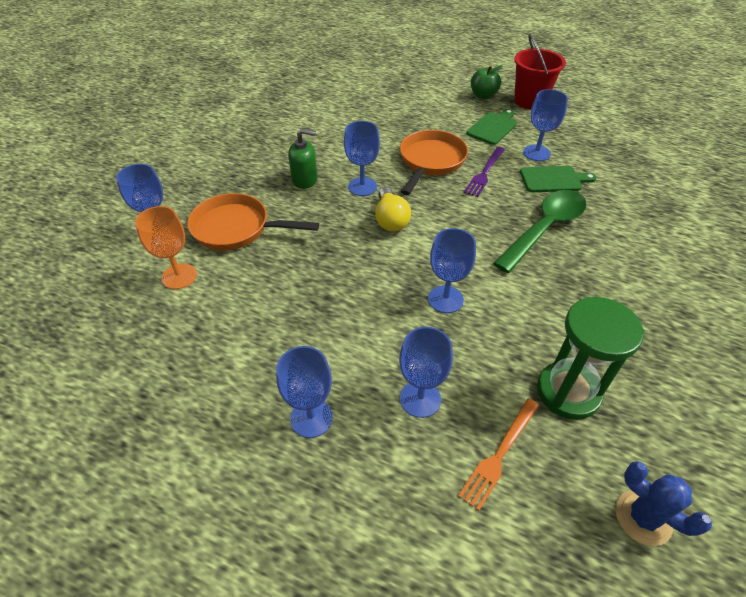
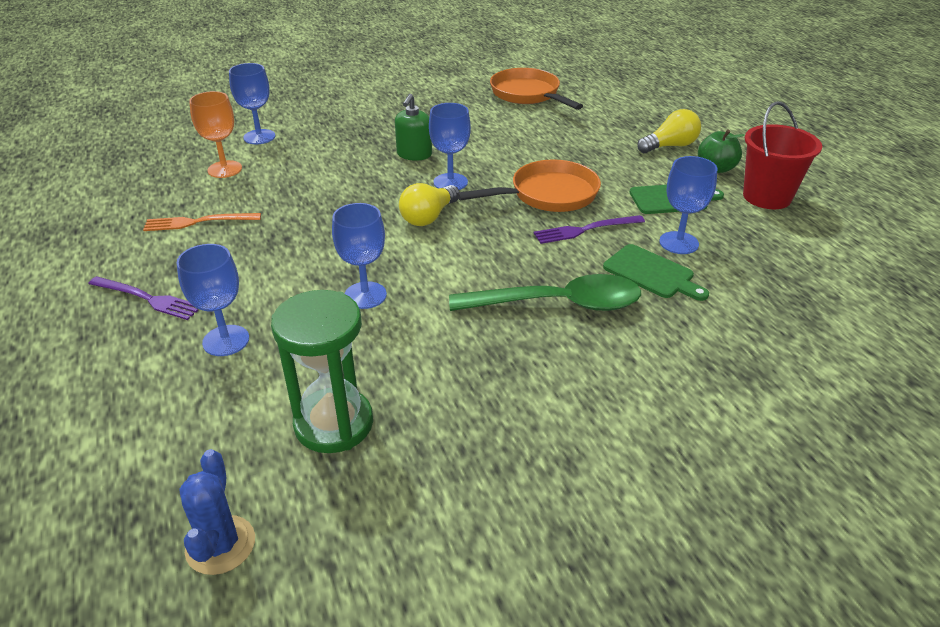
camera: 45 degrees right, 10 degrees down
(236, 228) = (308, 160): orange pan -> orange pan (527, 94)
(305, 180) = (414, 154): green soap dispenser -> green soap dispenser turned 60 degrees clockwise
(311, 418) = (147, 299): blue goblet -> purple fork
(440, 93) = (670, 146): none -> yellow light bulb
(499, 454) = (208, 415): orange fork -> orange fork (198, 222)

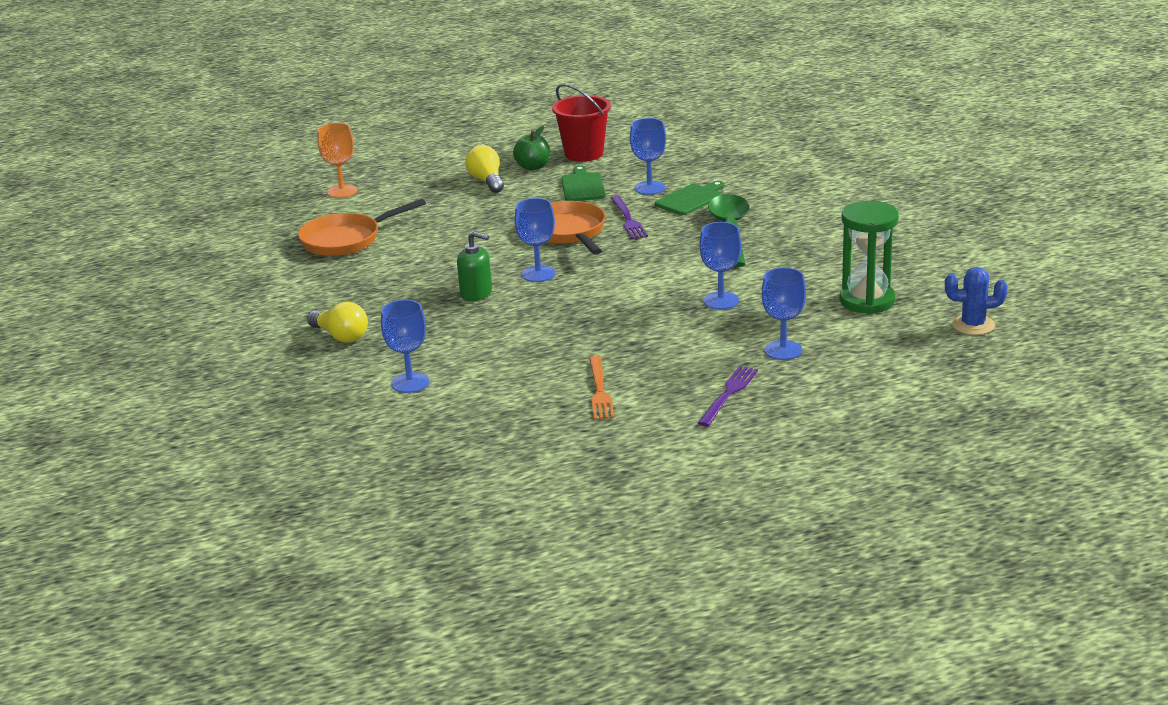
camera: 85 degrees left, 10 degrees down
(225, 169) = (488, 393): orange goblet -> orange goblet (342, 191)
(429, 217) = (601, 281): yellow light bulb -> yellow light bulb (341, 336)

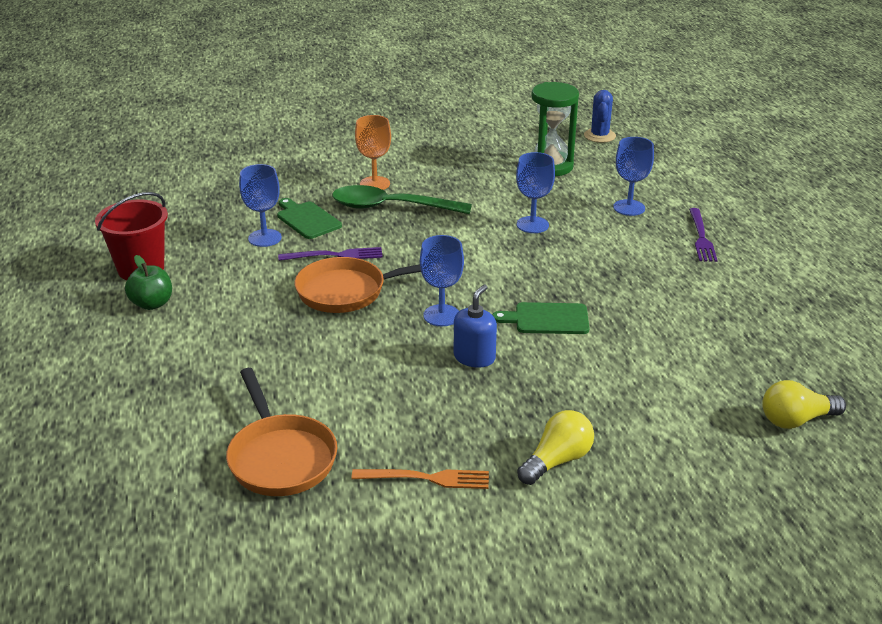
camera: 85 degrees left, 5 degrees up
(342, 191) = (112, 462): orange goblet -> orange goblet (375, 184)
(410, 383) = (674, 408): blue goblet -> none
(476, 293) = (474, 357): green soap dispenser -> blue soap dispenser
(487, 181) = (170, 338): yellow light bulb -> yellow light bulb (796, 420)
(583, 186) = (232, 275): green cutting board -> green cutting board (547, 319)
(599, 391) = (694, 296): orange fork -> orange fork (426, 478)
(729, 394) = (701, 237): purple fork -> purple fork turned 120 degrees counterclockwise

